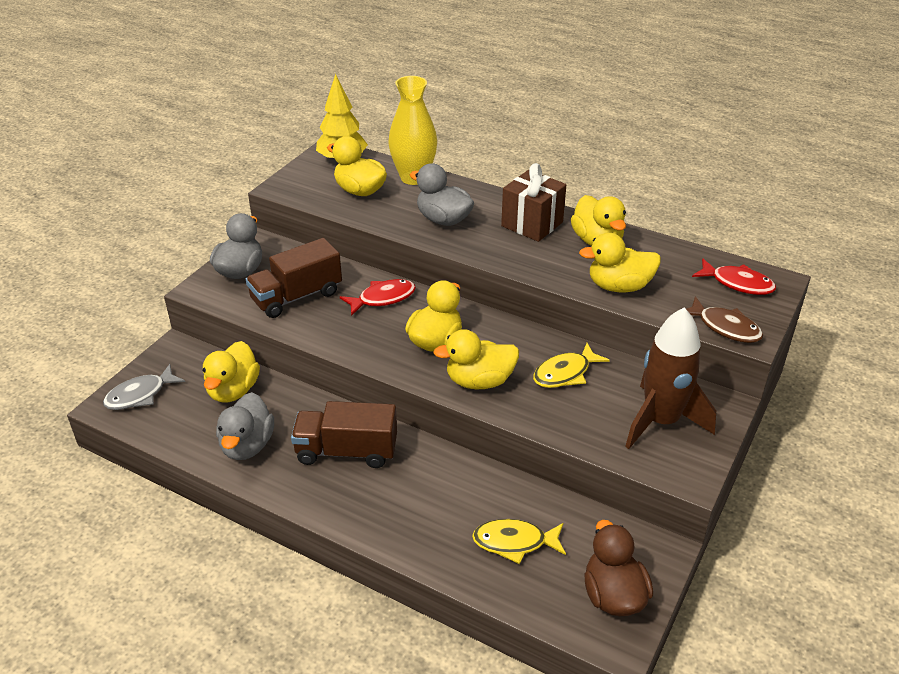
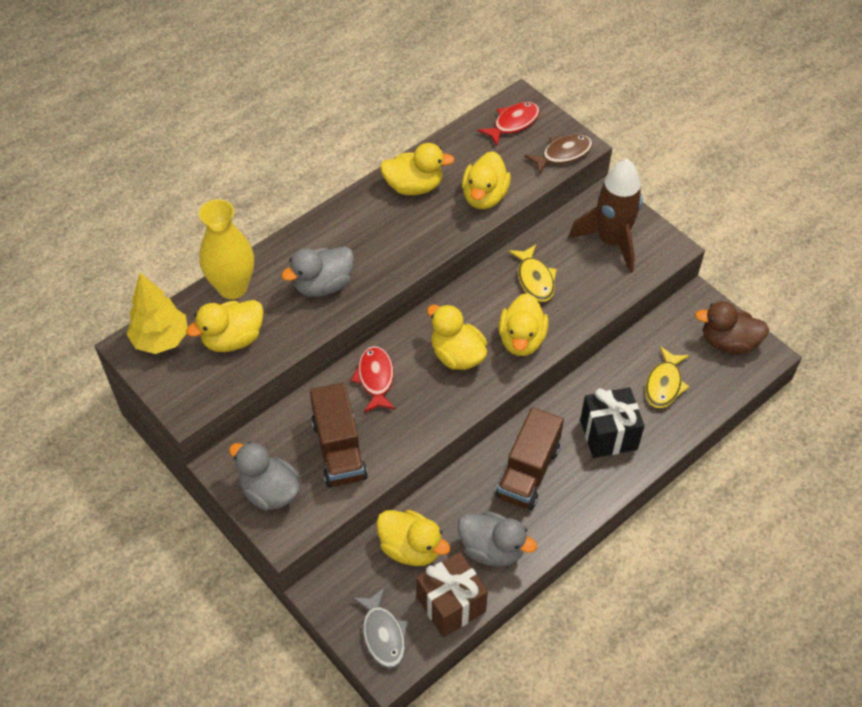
camera: 70 degrees left, 15 degrees up
(421, 506) = (608, 434): none -> black gift
(532, 224) = (365, 222): brown gift -> brown gift (451, 604)

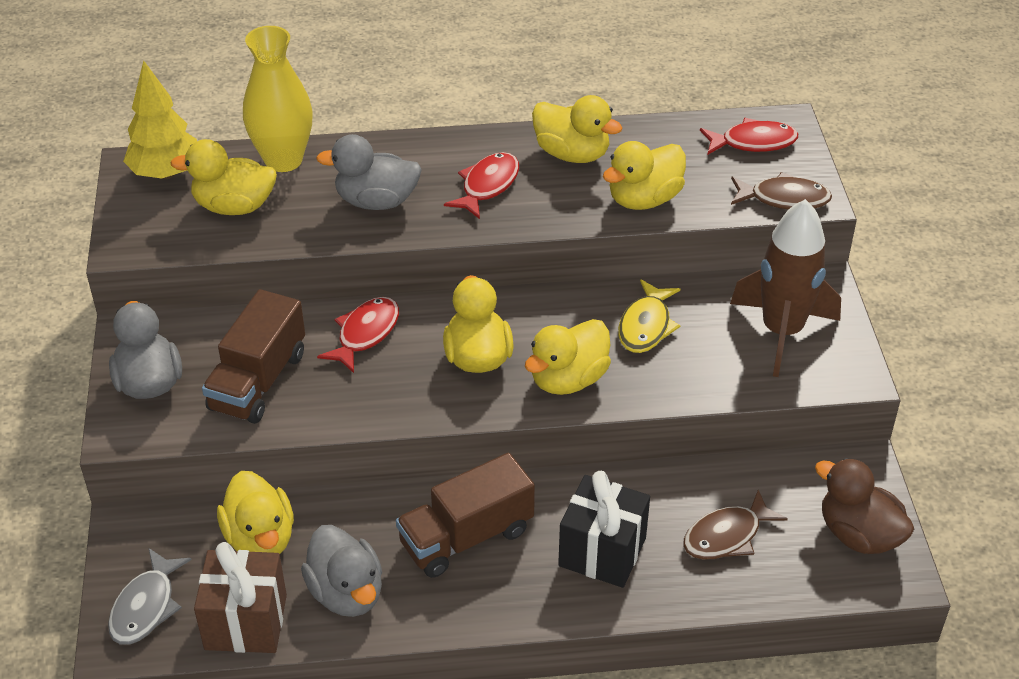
camera: 35 degrees right, 10 degrees down
(383, 237) = (487, 186): none -> red fish
(664, 384) = (726, 536): yellow fish -> brown fish

